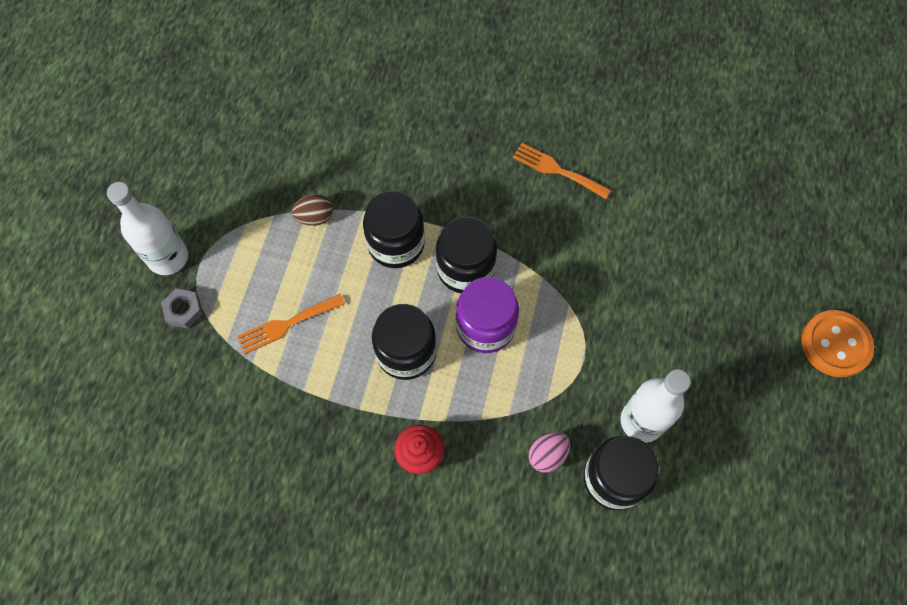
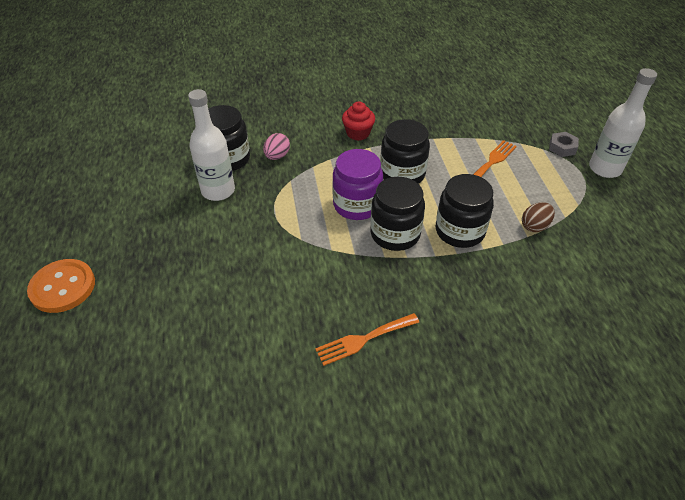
camera: 155 degrees right, 20 degrees down
(556, 170) = (363, 340): orange fork -> orange fork turned 150 degrees clockwise

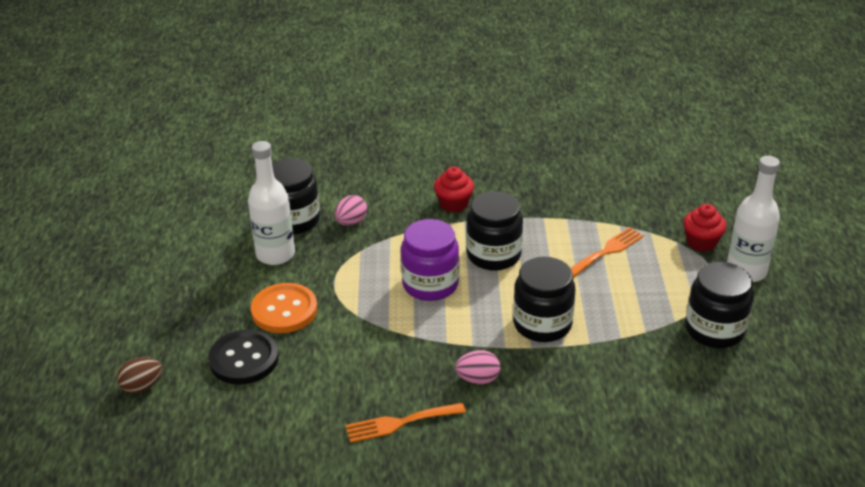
camera: 10 degrees right, 10 degrees down
(63, 287) = (92, 337): orange button -> orange button (284, 310)
(209, 293) = (244, 359): none -> black button
(395, 234) = (465, 320): black jar -> black jar (714, 330)
(420, 288) = (478, 379): none -> pink egg
(534, 226) = (634, 327): brown egg -> brown egg (142, 386)
(562, 148) = (701, 242): grey nut -> red cupcake

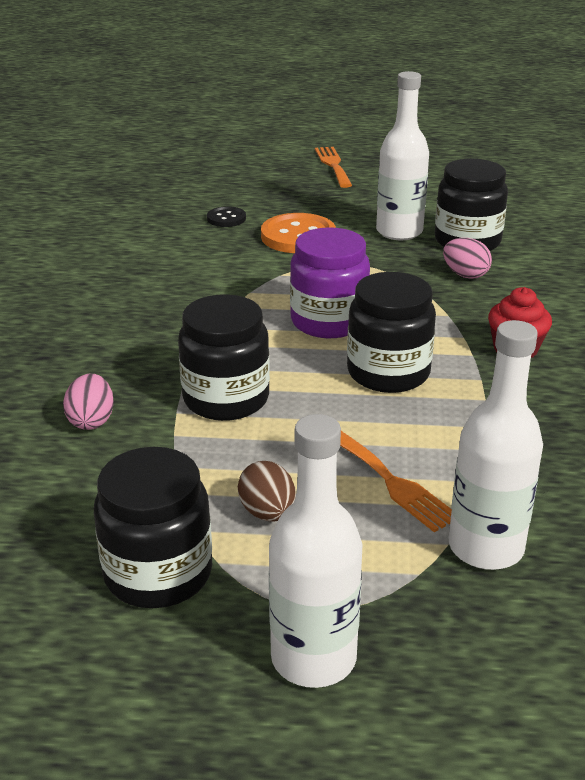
camera: 95 degrees right, 5 degrees down
(142, 386) = (205, 179): brown egg -> brown egg (268, 513)
(244, 359) = (226, 218): black button -> black button, size x0.54
(399, 423) = (94, 293): orange fork -> orange fork (333, 165)
(478, 379) = (140, 343): pink egg -> pink egg (91, 421)
(648, 220) = (486, 547): none -> white bottle
(701, 242) = (414, 609): red cupcake -> none

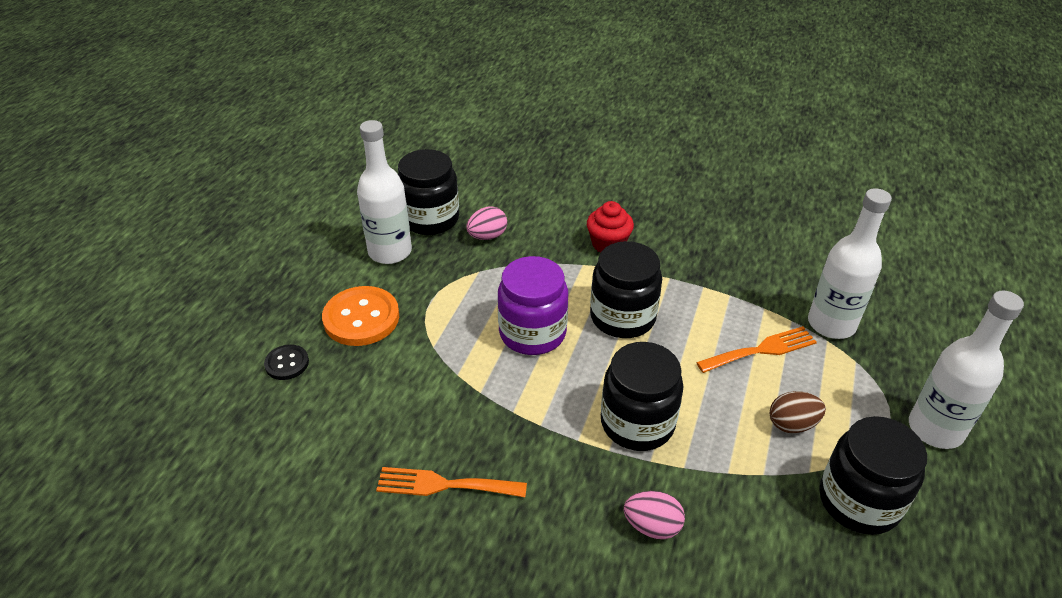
camera: 75 degrees left, 10 degrees up
(333, 165) = (211, 258): orange fork -> orange fork (444, 485)

